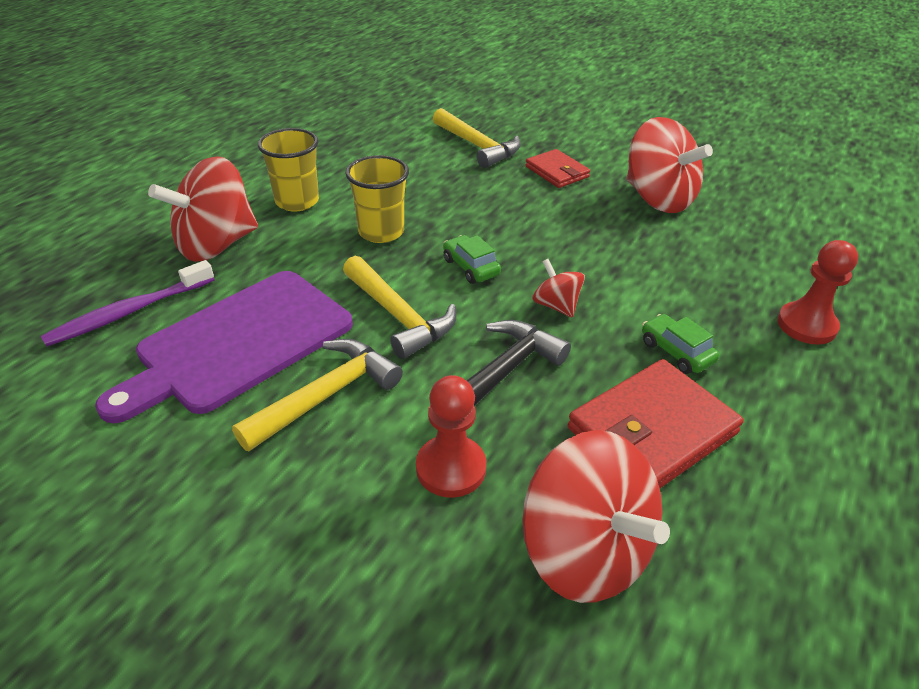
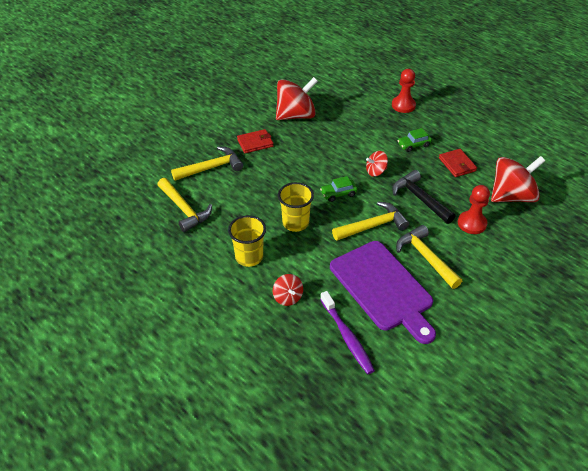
camera: 75 degrees left, 5 degrees up
(216, 245) = (288, 297): red spinning top -> red spinning top, size x0.49
(381, 141) = (184, 209): none -> yellow hammer
(651, 431) = (457, 164): red wallet -> red wallet, size x0.59

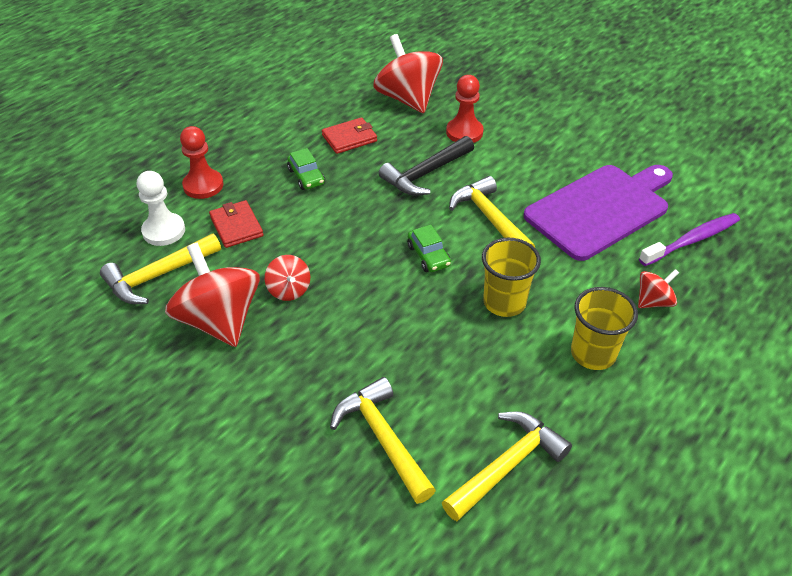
camera: 95 degrees left, 0 degrees up
(255, 143) = (304, 375): red wallet -> red wallet (236, 226)
(364, 94) = (164, 231): none -> white pawn
(376, 171) = (372, 216): red spinning top -> red spinning top (289, 290)
(426, 257) = (535, 172): yellow hammer -> yellow hammer (158, 276)

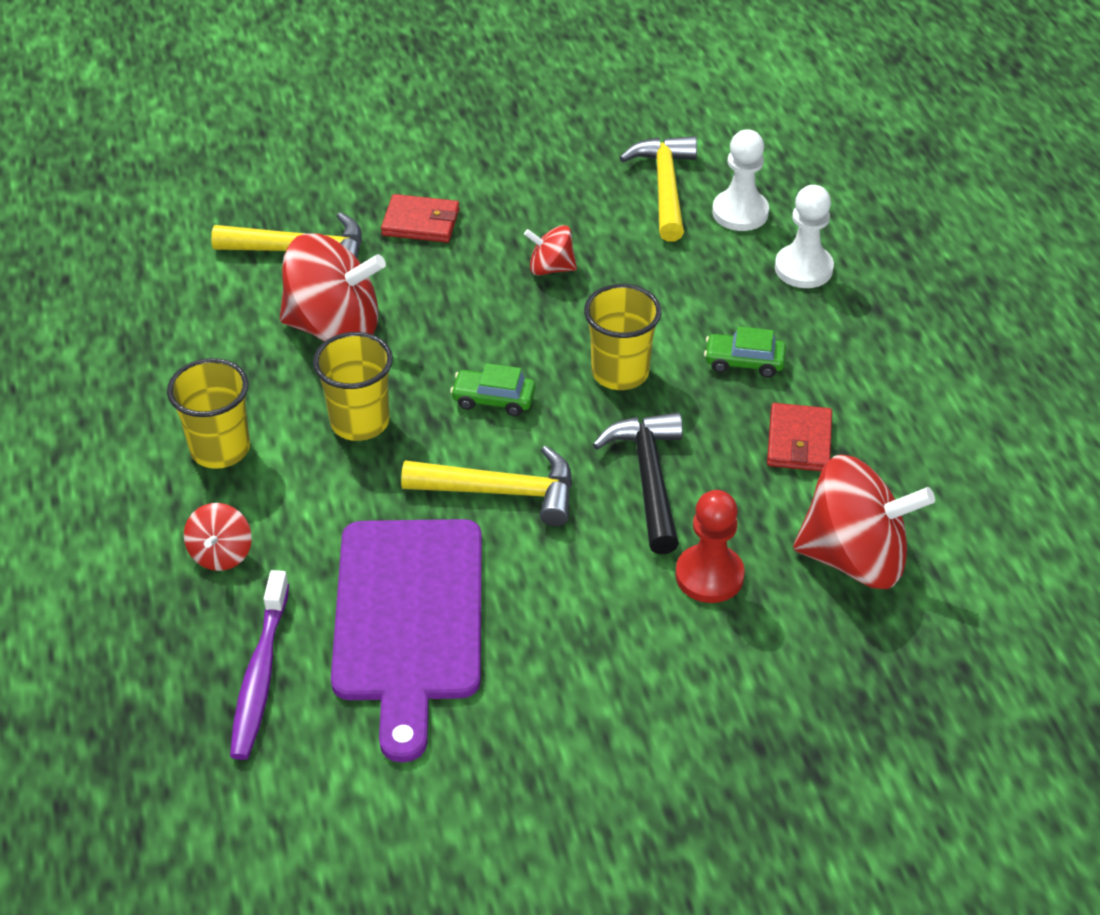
camera: 125 degrees right, 0 degrees up
(203, 185) = (803, 268): red pawn -> white pawn
(220, 320) = (555, 206): red spinning top -> red spinning top (335, 327)
(236, 226) = (697, 268): red wallet -> red wallet (420, 222)
(358, 217) = (620, 372): none -> yellow cup
(507, 465) = (186, 312): yellow hammer -> none

